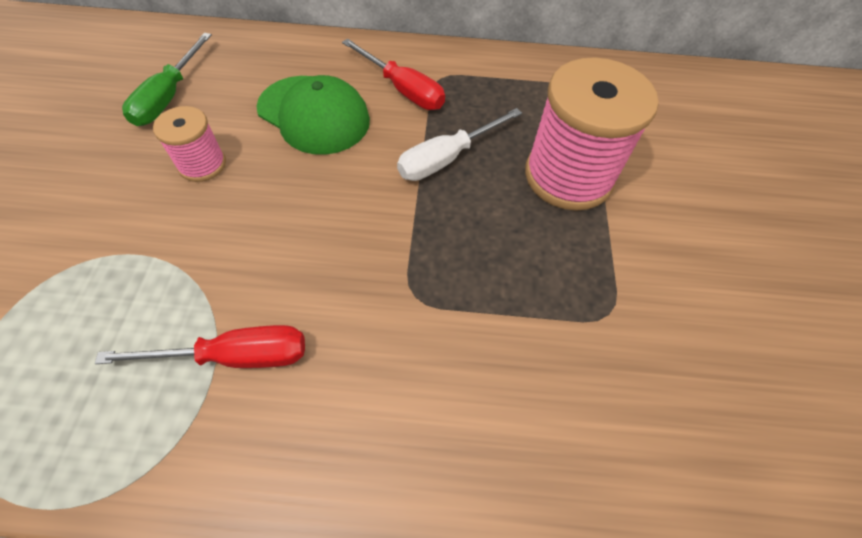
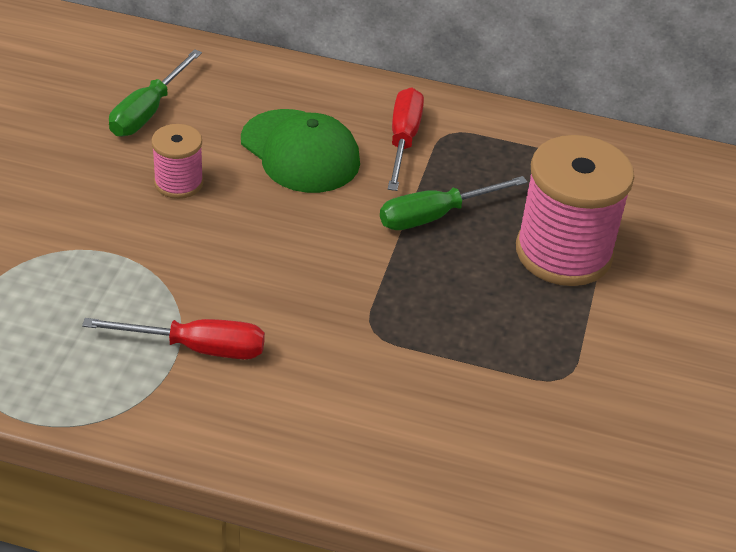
camera: 10 degrees right, 15 degrees down
(403, 90) = (403, 140): red screwdriver -> red screwdriver turned 135 degrees counterclockwise
(446, 158) = (435, 216): white screwdriver -> green screwdriver

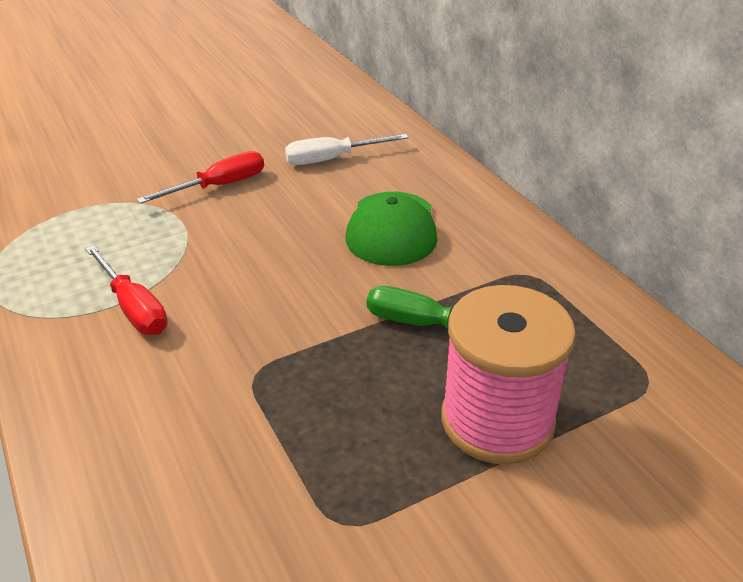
camera: 50 degrees right, 5 degrees down
(148, 111) = (332, 159): green screwdriver -> white screwdriver
(178, 183) = (284, 206): pink spool -> none
(403, 140) = (481, 260): red screwdriver -> red screwdriver (219, 186)

